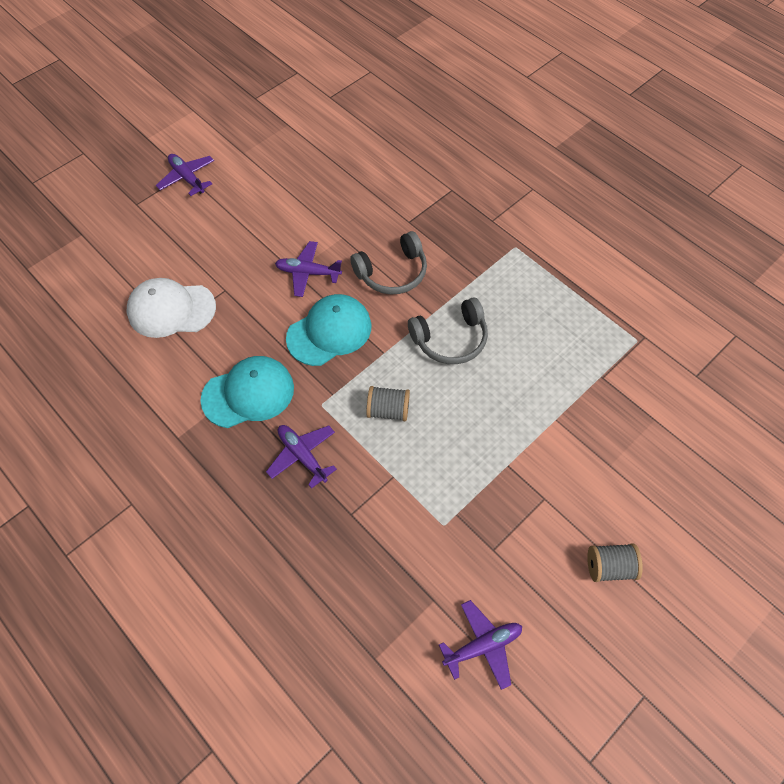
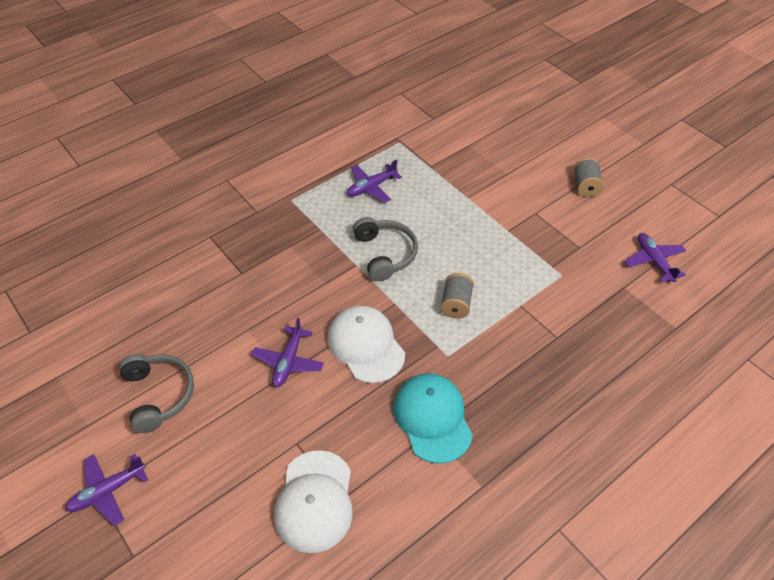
camera: 85 degrees left, 10 degrees down
(302, 456) = (502, 372): purple plane -> purple plane (371, 187)
(329, 332) = (366, 345): turquoise cap -> white cap
(392, 273) = (303, 290): grey headphones -> grey headphones (159, 395)

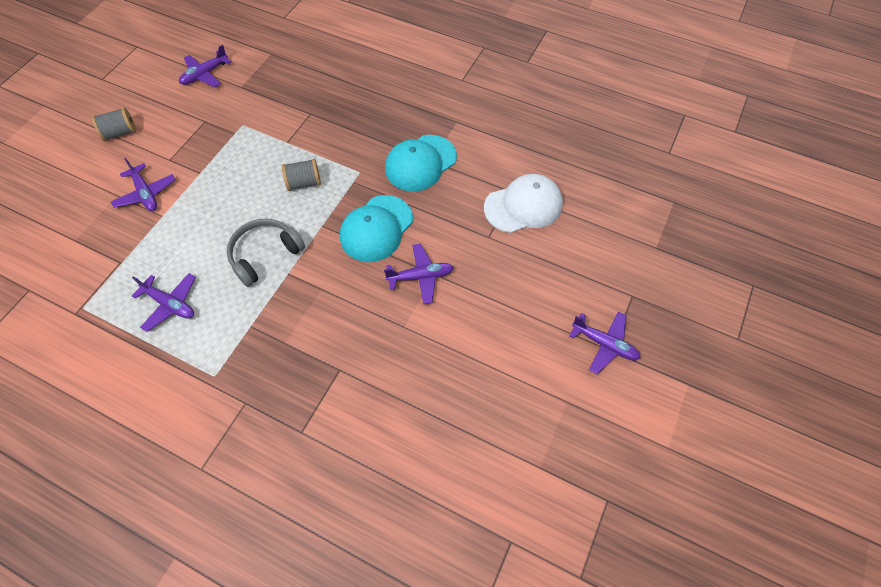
camera: 115 degrees left, 10 degrees up
(159, 395) = (506, 360): grey headphones -> none
(366, 345) = (376, 228): white cap -> turquoise cap
(499, 191) = (146, 193): none -> purple plane

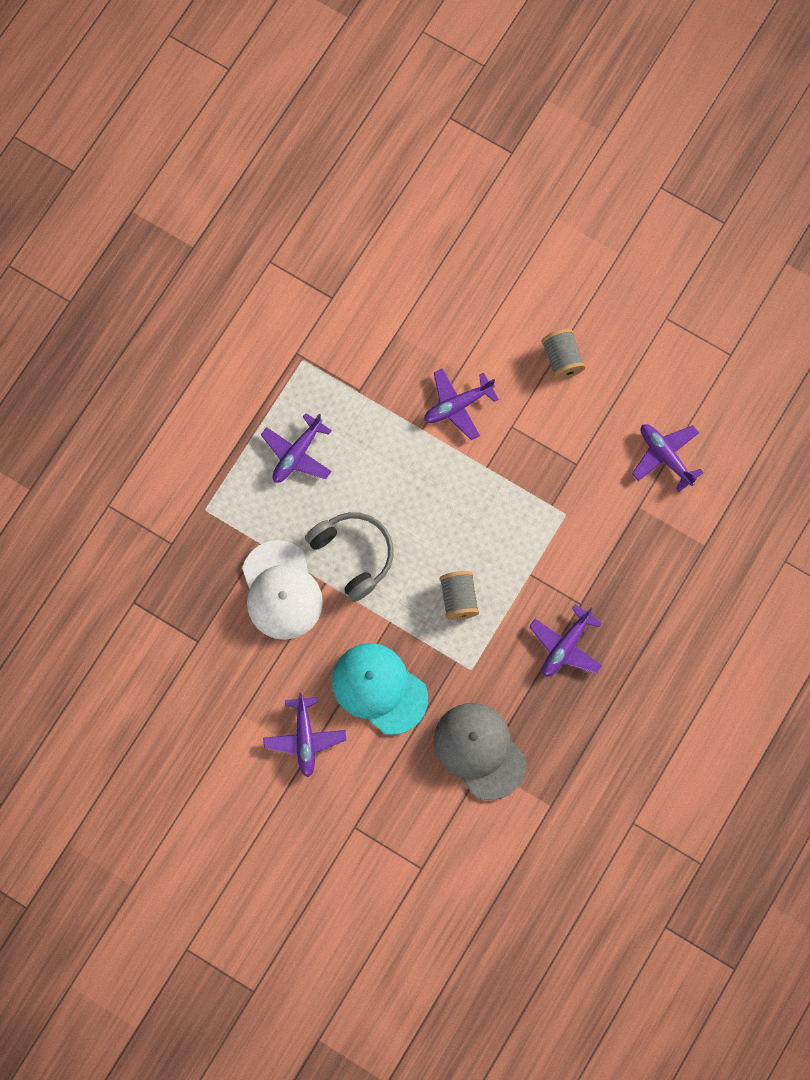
camera: 95 degrees right, 15 degrees up
(420, 163) = (479, 750): turquoise cap -> grey cap
(523, 206) = (397, 879): white cap -> white cap (281, 590)
(604, 344) = (195, 943): purple plane -> purple plane (565, 646)

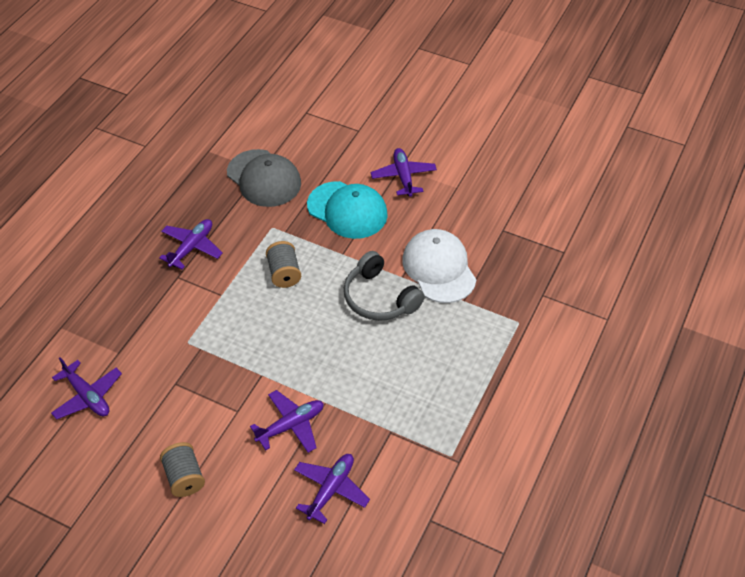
camera: 175 degrees right, 25 degrees down
(297, 454) = (442, 372): purple plane -> purple plane (331, 490)

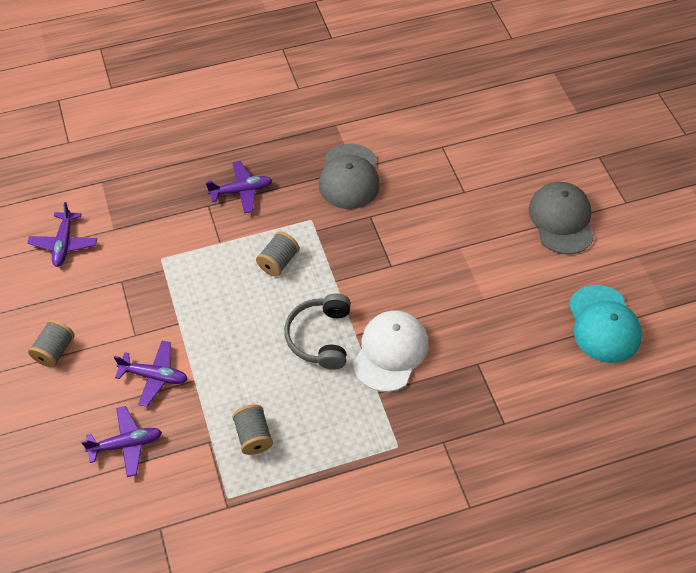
camera: 45 degrees right, 5 degrees up
(347, 210) = (379, 250): turquoise cap -> turquoise cap (603, 324)
(403, 177) = (453, 257): purple plane -> none
(416, 400) = (253, 436): none -> grey spool
(443, 102) = (561, 220): none -> grey cap

